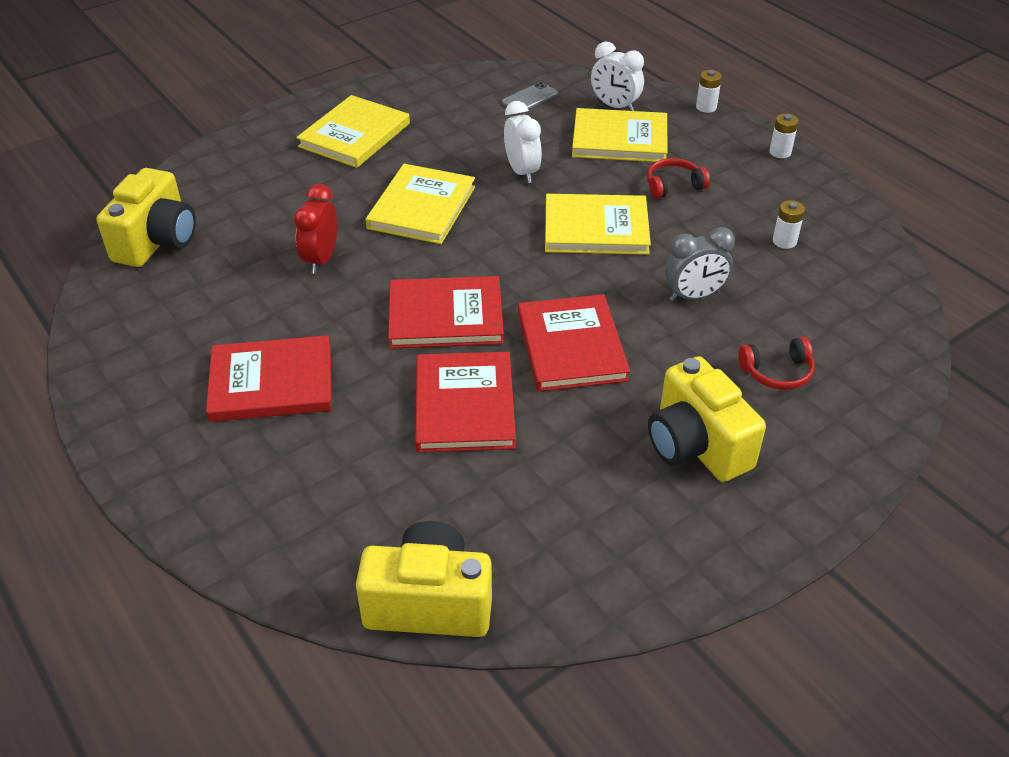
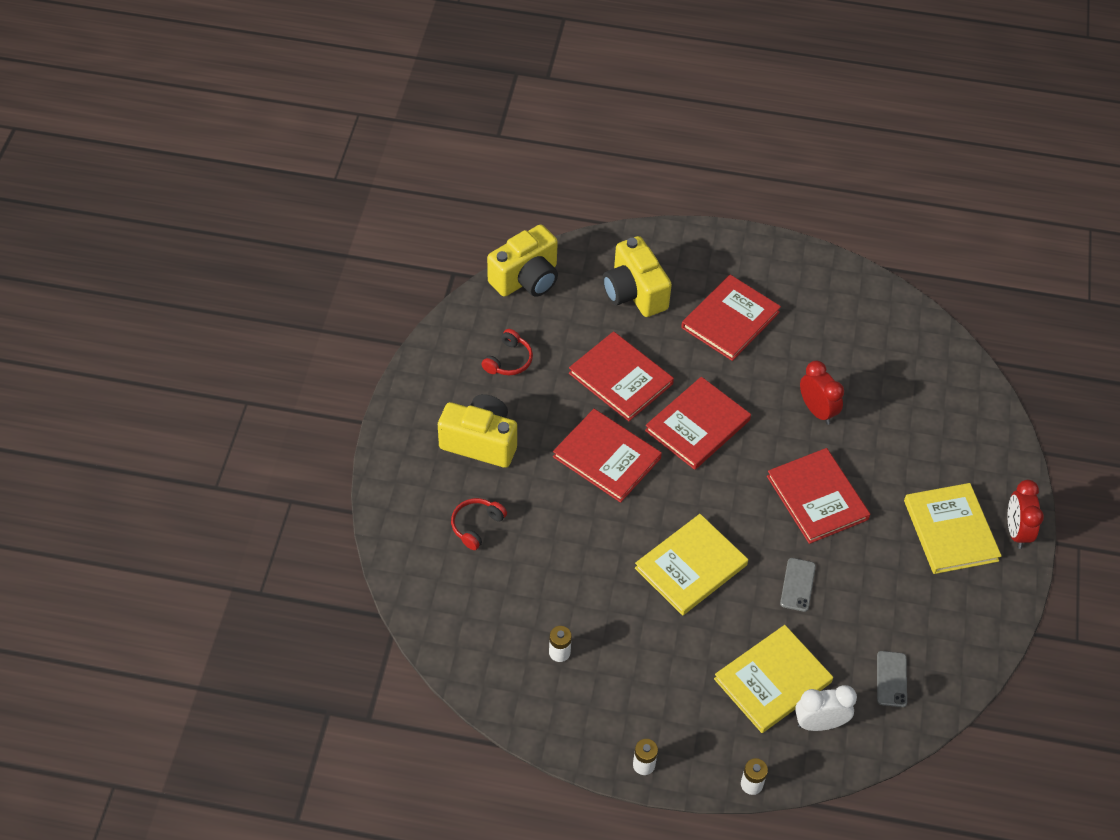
camera: 135 degrees right, 10 degrees up
(157, 241) = (923, 352): yellow camera -> yellow camera (634, 293)
(310, 110) = (1016, 531): none -> red clock
(421, 207) = (817, 498): yellow book -> red book
(522, 172) = (797, 585): white clock -> grey phone
(673, 186) = (683, 655): red headphones -> red headphones (508, 360)
(694, 296) = (574, 551): grey clock -> none

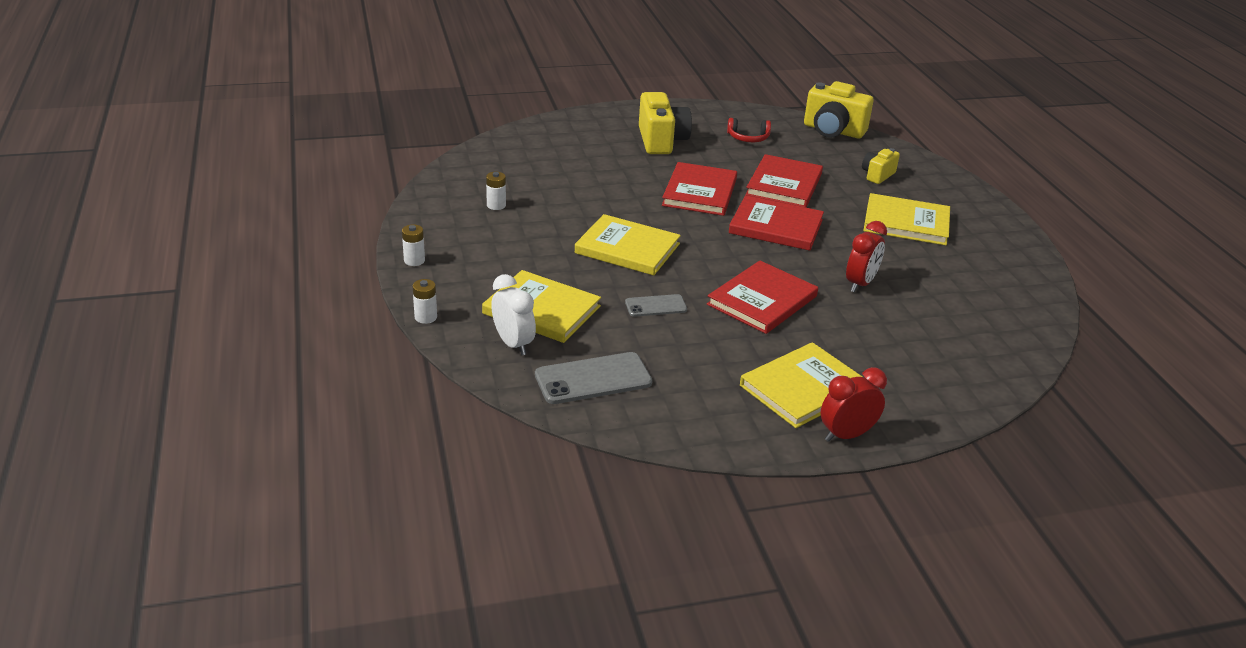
camera: 65 degrees right, 20 degrees down
(476, 526) = (584, 153): red headphones -> none
(634, 293) = (877, 175): yellow camera -> yellow camera, size x0.56
(730, 320) = (906, 223): red book -> yellow book
(891, 679) = (593, 379): grey phone -> grey phone, size x1.71

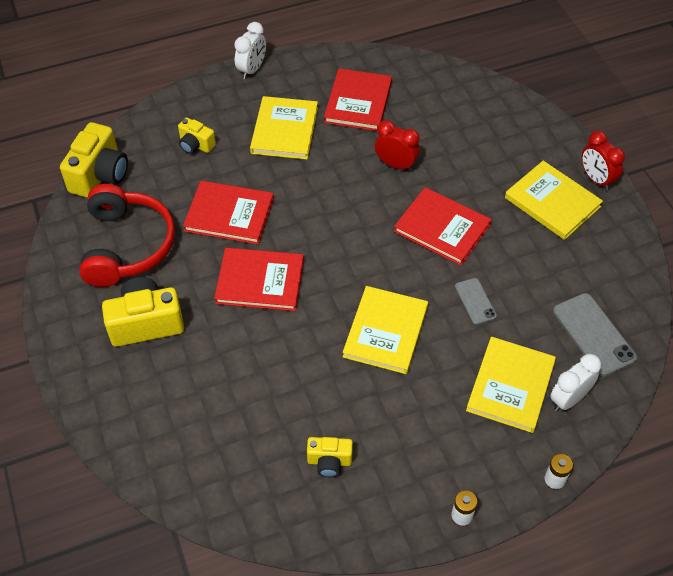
camera: 95 degrees left, 20 degrees up
(496, 205) = (329, 461): white battery -> yellow camera
(748, 138) = (127, 245): red headphones -> red headphones, size x2.22
(776, 227) = (314, 220): red book -> red book (358, 102)
(999, 213) = (252, 69): none -> white clock

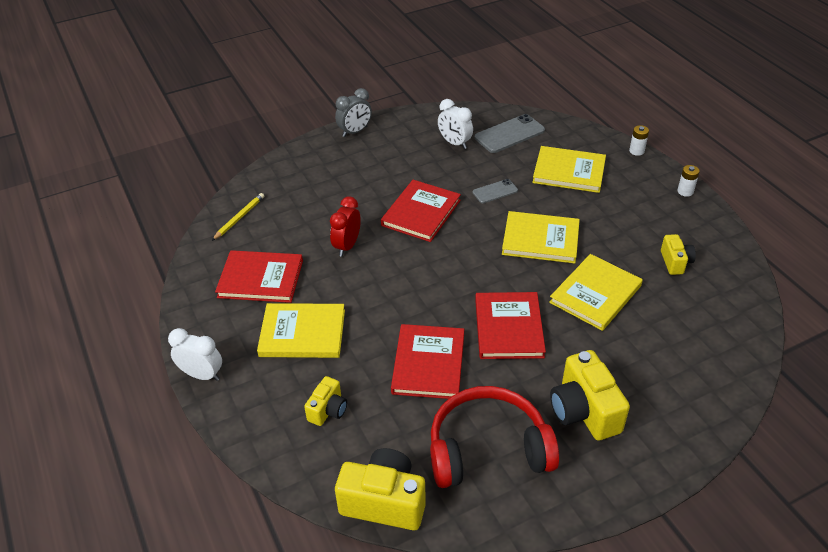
camera: 95 degrees left, 10 degrees down
(447, 86) = (239, 218): none -> yellow pencil
(552, 202) = (383, 153): yellow book -> yellow book (595, 294)
(568, 399) = (570, 145): white clock -> white clock (454, 143)
(596, 179) = (355, 132): red clock -> grey clock

